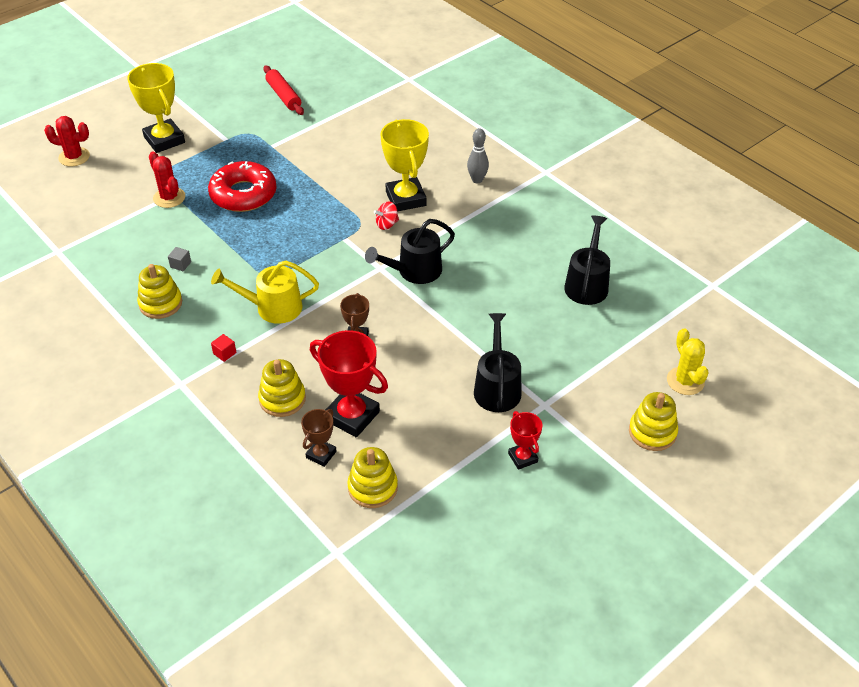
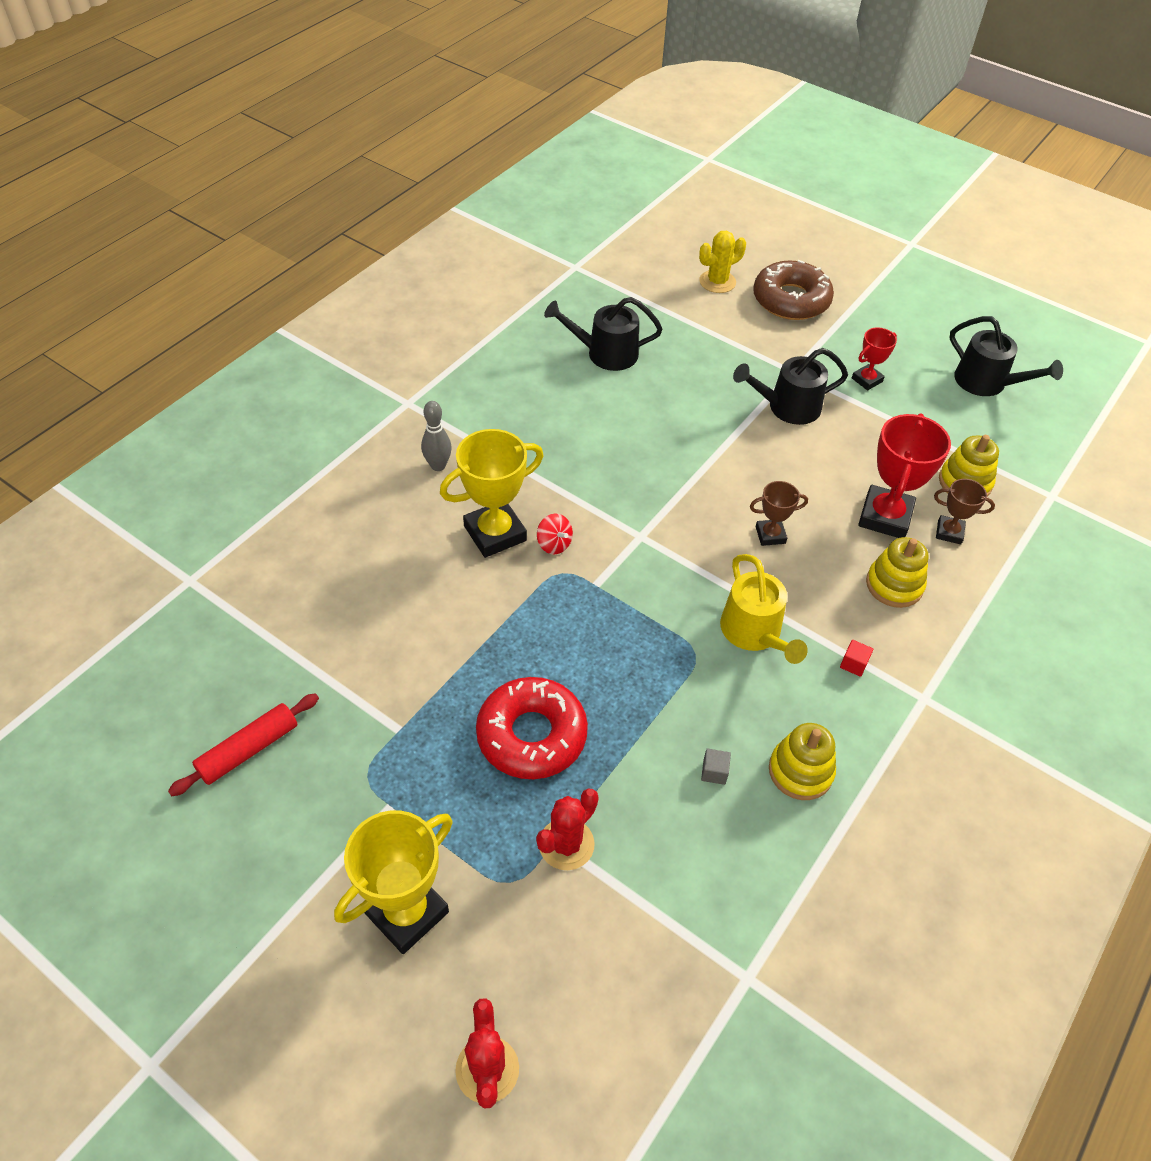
camera: 105 degrees left, 5 degrees up
(414, 271) = (635, 501): black watering can -> black watering can (986, 383)
(652, 432) = (791, 300): yellow stacking toy -> brown donut

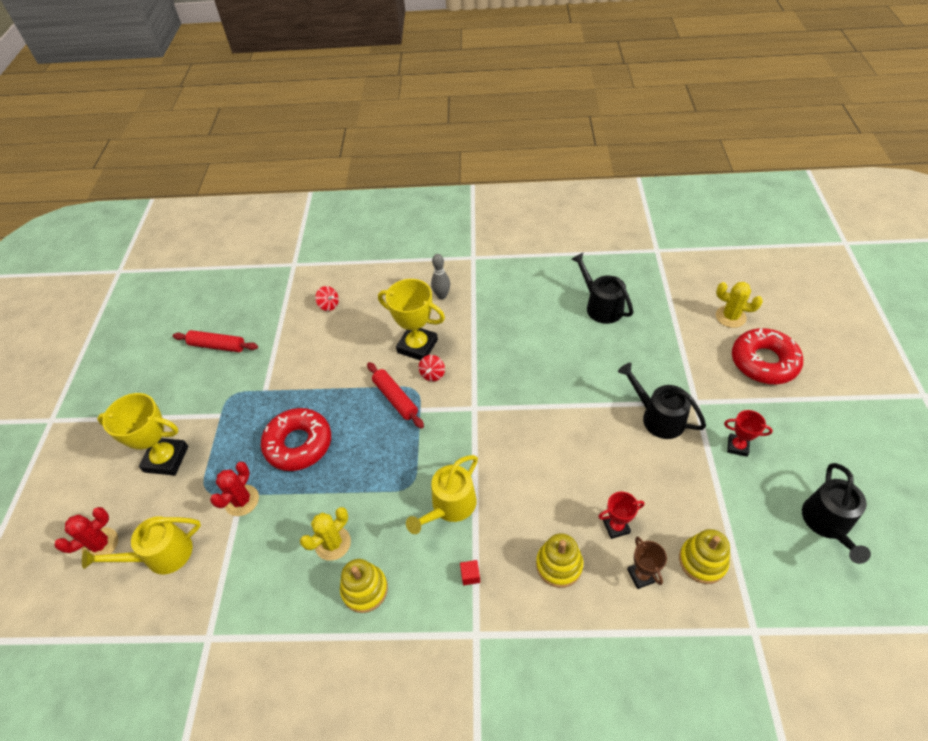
camera: 60 degrees right, 0 degrees up
(321, 582) = (329, 305): none -> red spinning top
(556, 598) = (395, 398): none -> red rolling pin
(566, 844) = (242, 500): red cactus -> red cactus turned 75 degrees counterclockwise
(575, 986) = (162, 555): none -> yellow watering can
(714, 772) = (333, 543): grey cube -> yellow cactus
(770, 535) = (536, 470): brown trophy -> none
(791, 300) = (764, 362): brown donut -> red donut
(885, 517) = (616, 527): red trophy -> red trophy, size x0.54

